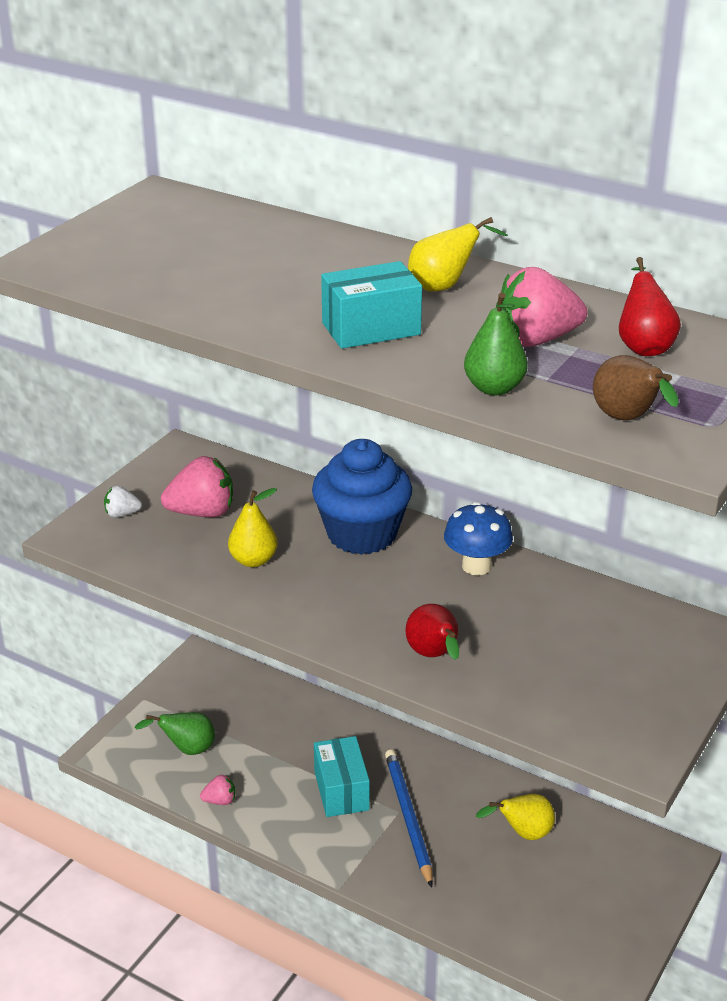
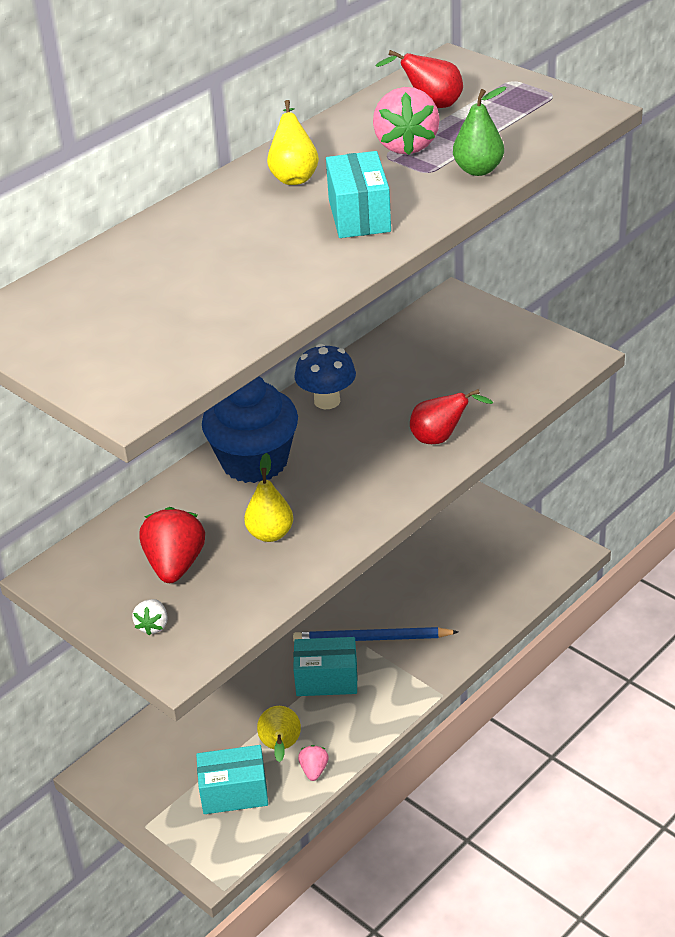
camera: 75 degrees left, 5 degrees up
(187, 749) = (234, 792): green pear -> turquoise box
(202, 512) = (175, 565): pink strawberry -> red strawberry
(523, 833) = (409, 570): yellow pear -> yellow pear (281, 747)
(628, 420) = (539, 124): brown pear -> none

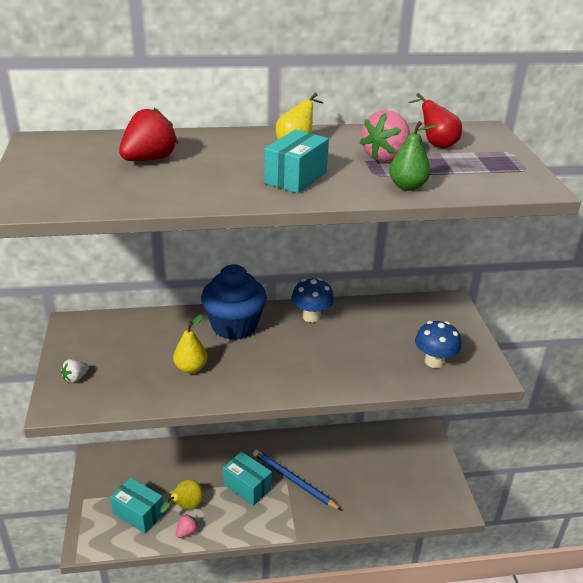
camera: 35 degrees right, 5 degrees down
(175, 565) = (127, 354): red strawberry -> red strawberry (149, 159)
(441, 438) = (346, 373): red pear -> none
(511, 374) = (434, 361): none -> blue mushroom

